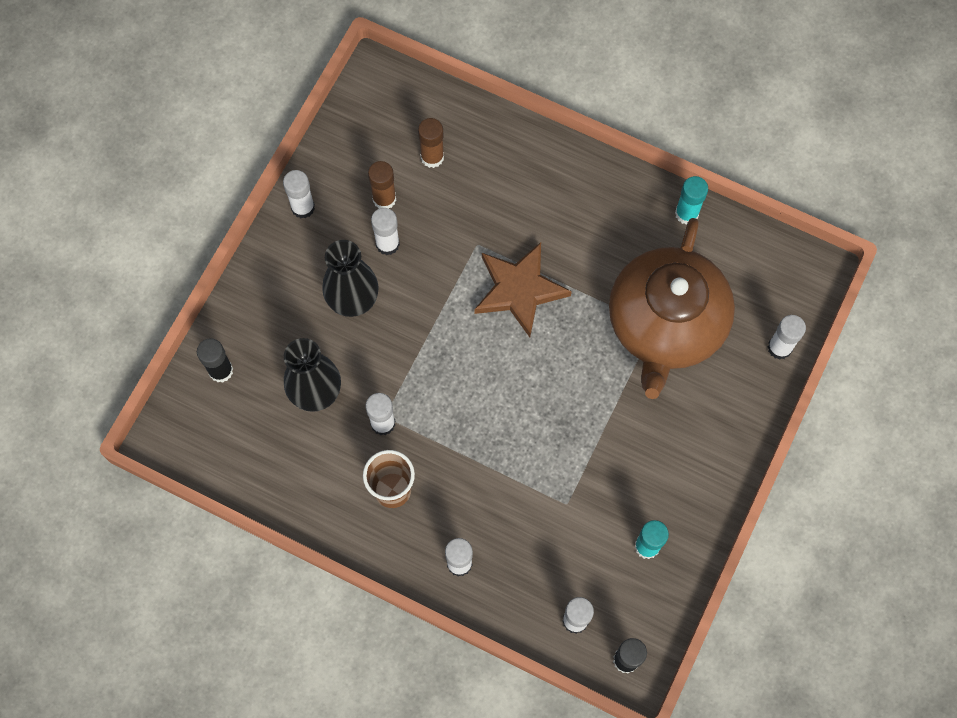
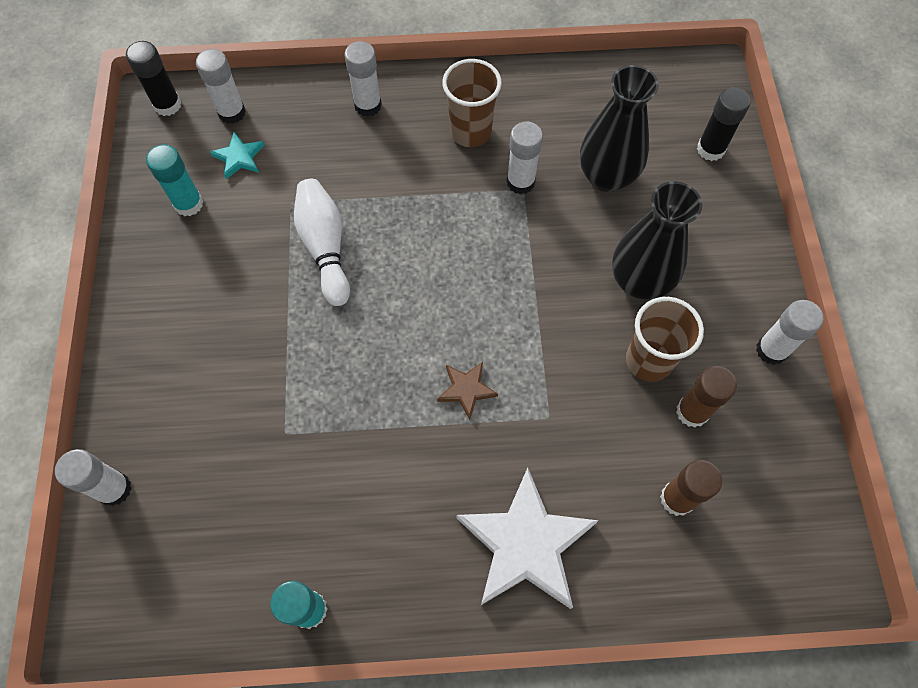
camera: 150 degrees right, 5 degrees down
(387, 244) = (648, 361): white glue stick -> brown cup
(519, 290) = (466, 389): brown star -> brown star, size x0.47
(539, 181) = (525, 544): none -> white star
(560, 449) = (325, 247): none -> white bowling pin
(588, 569) = (239, 157): none -> turquoise star
(665, 324) = (271, 443): brown teapot -> none

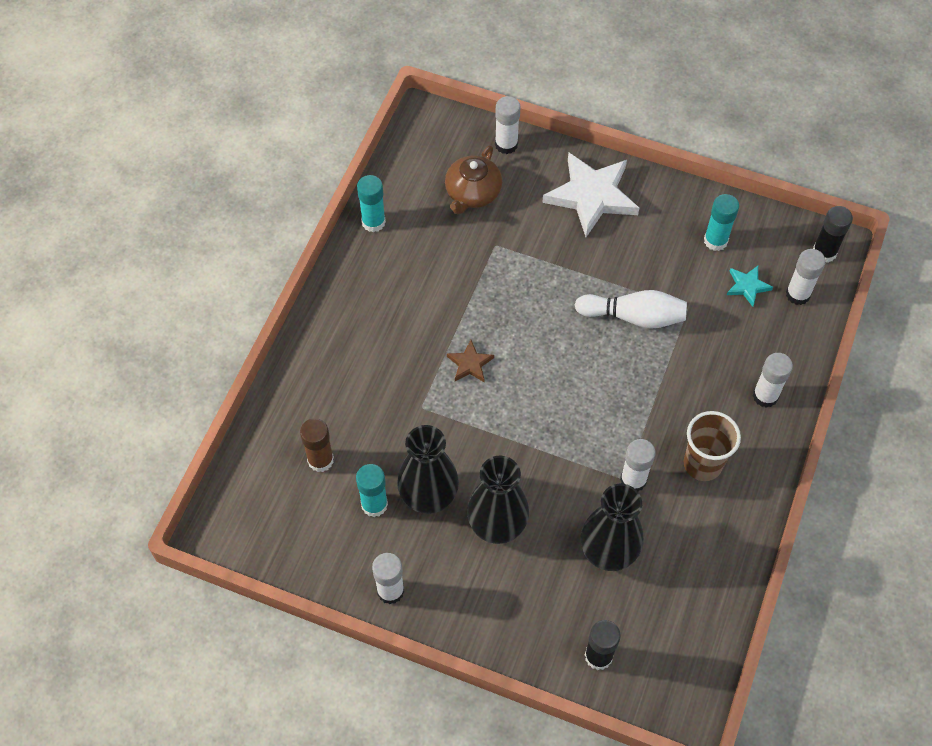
camera: 115 degrees right, 5 degrees down
(212, 497) = (472, 193): none -> brown teapot
(525, 544) = (344, 353): white star -> white star (592, 196)
(648, 361) = (428, 496): brown cup -> black vase
(692, 412) = (374, 504): brown glue stick -> turquoise glue stick

